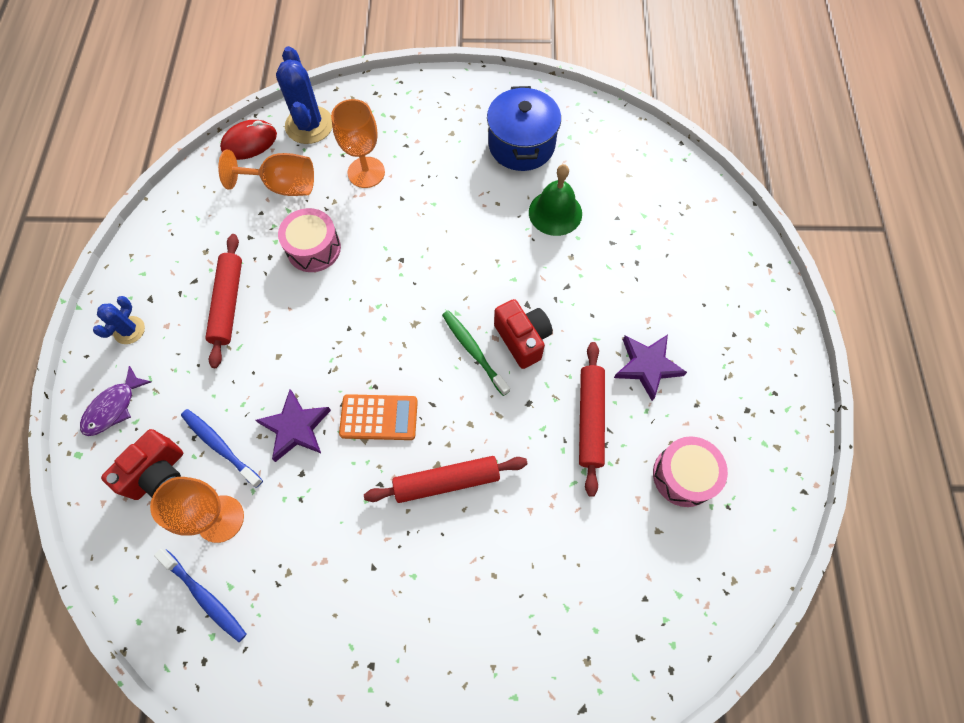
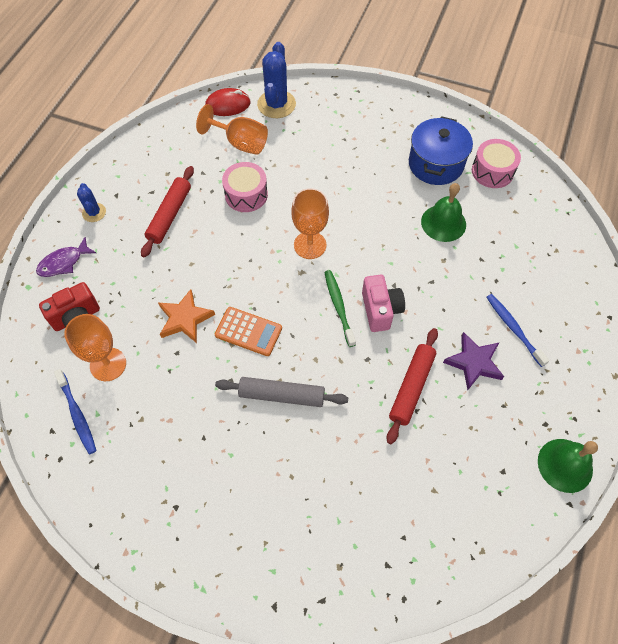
camera: 20 degrees right, 5 degrees down
(129, 330) = (94, 212): blue cactus -> blue cactus turned 60 degrees counterclockwise
(220, 446) = (127, 314): blue toothbrush -> blue toothbrush (513, 328)
(296, 428) = (185, 319): purple star -> orange star
(366, 172) = (306, 150): orange goblet -> orange goblet (310, 245)
(447, 481) = (282, 395): red rolling pin -> grey rolling pin
(522, 339) = (380, 310): red camera -> pink camera
(683, 475) = (471, 456): pink drum -> pink drum (492, 171)
(784, 449) = (565, 465): none -> green bell

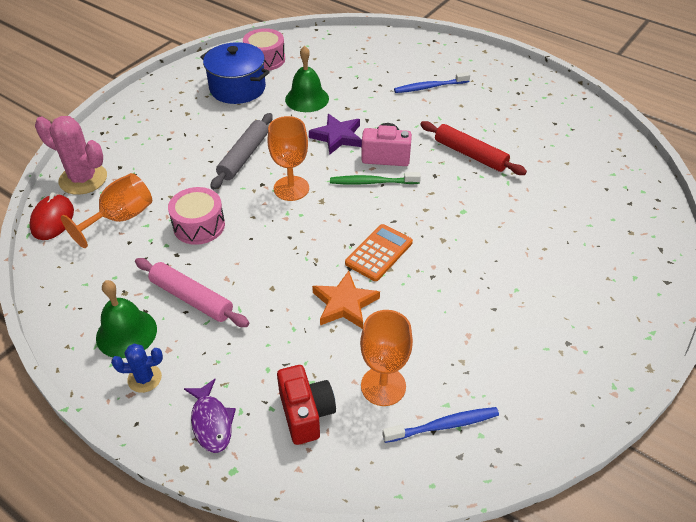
camera: 75 degrees left, 15 degrees down
(170, 215) = (192, 298): red rolling pin -> pink rolling pin
(276, 104) = (83, 179): blue cactus -> pink cactus
(282, 395) = (459, 240): grey rolling pin -> grey rolling pin (244, 156)
(474, 362) = (455, 115): purple star -> purple star (337, 137)
(565, 465) = (553, 92): green bell -> green bell (126, 333)

